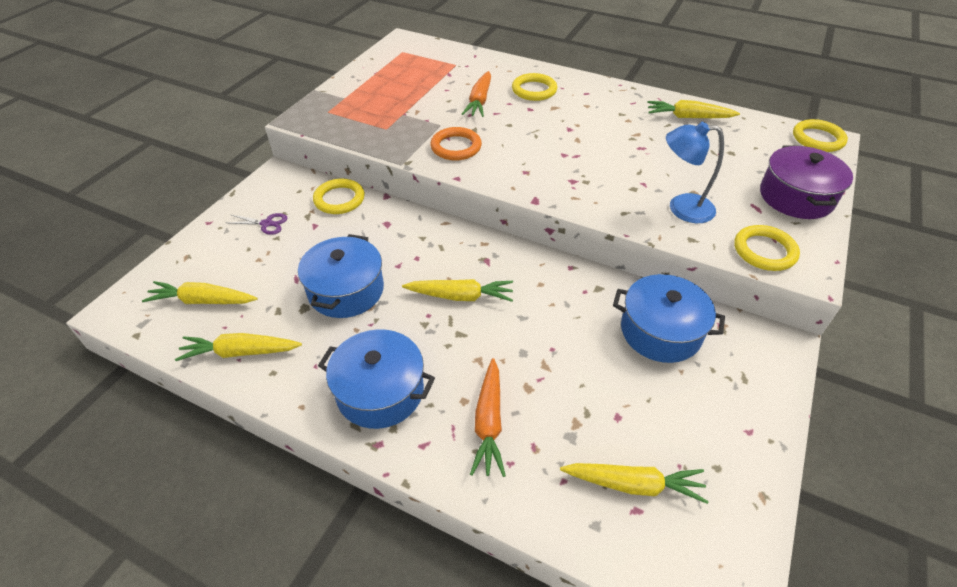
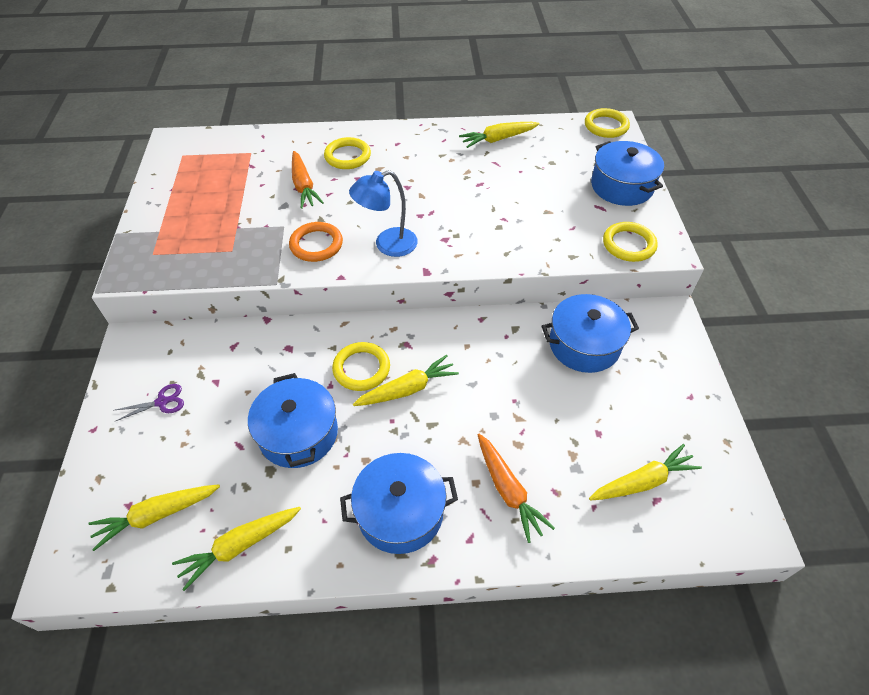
camera: 30 degrees left, 5 degrees up
(339, 199) = (221, 343): yellow ring -> yellow ring (361, 368)
(681, 208) = (547, 230): blue lamp -> blue lamp (387, 245)
(796, 197) = (622, 186): purple pot -> blue pot

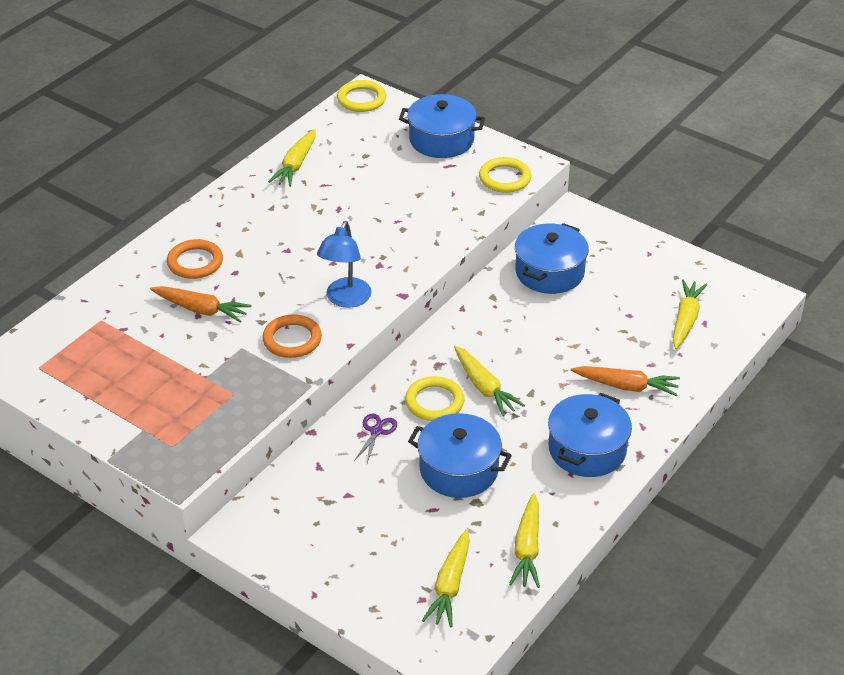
camera: 50 degrees left, 10 degrees down
(162, 402) = (333, 538): purple scissors -> purple scissors (376, 431)
(347, 156) = (195, 262): yellow ring -> orange ring
(407, 389) = (484, 387): yellow carrot -> yellow carrot turned 135 degrees clockwise

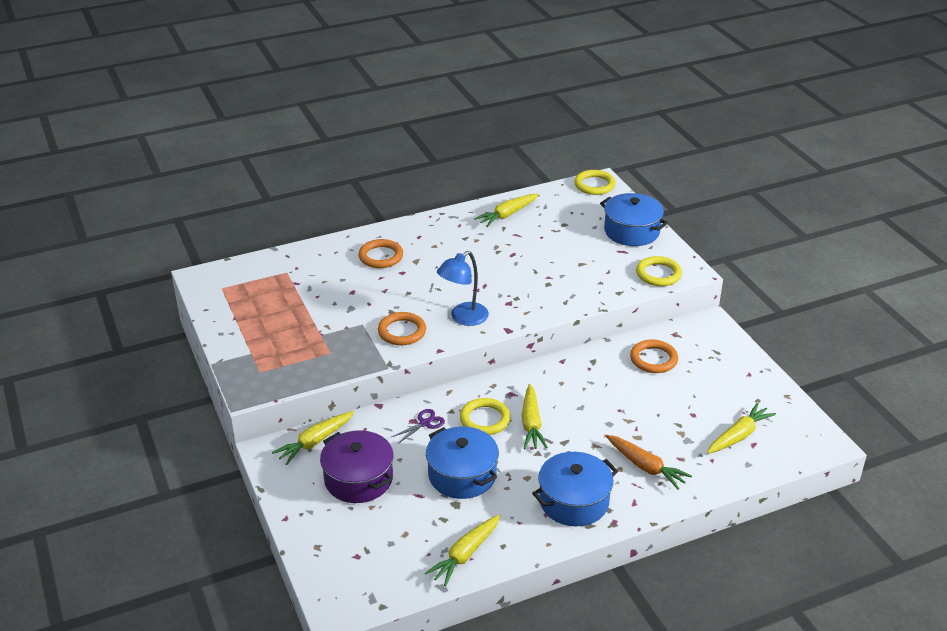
camera: 30 degrees right, 5 degrees down
(201, 310) = (357, 289): orange carrot -> none
(357, 520) = (358, 479): none -> purple pot
(450, 585) = (385, 555): yellow carrot -> yellow carrot (315, 442)
(549, 272) = (653, 359): blue pot -> orange ring

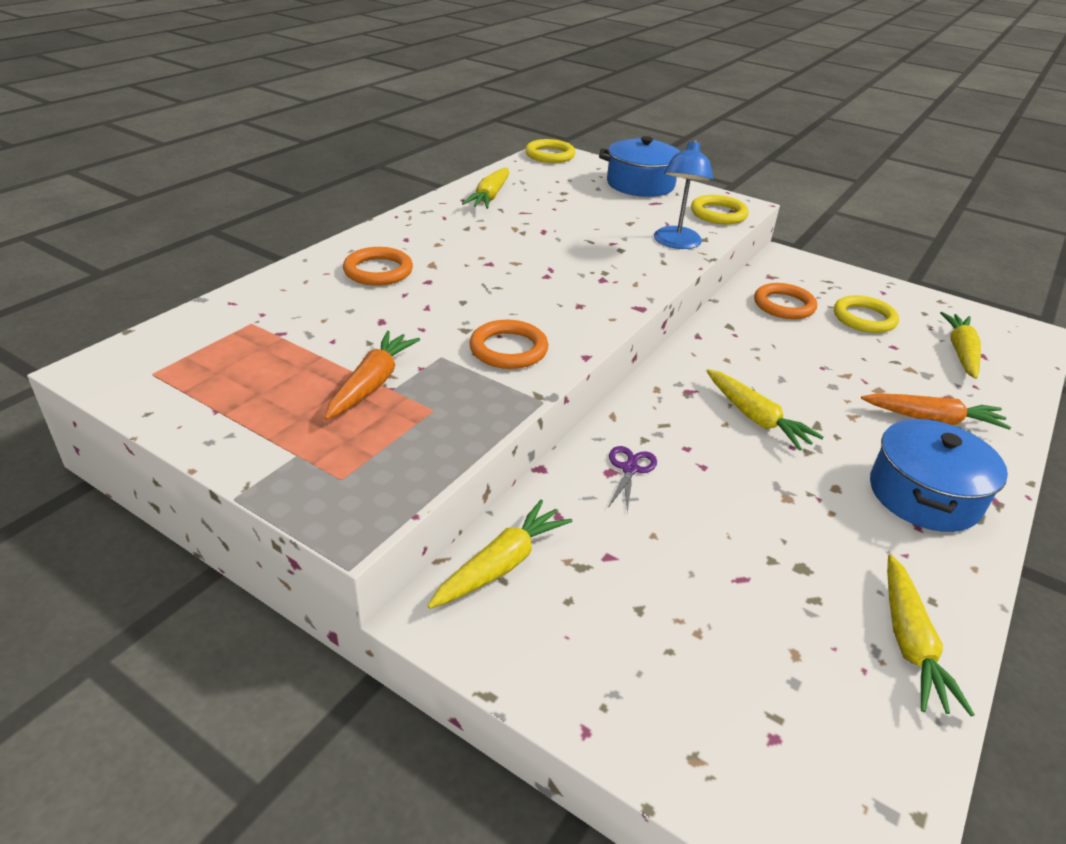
camera: 35 degrees left, 0 degrees up
(314, 328) = (372, 383): none -> orange carrot
(315, 442) = (501, 564): yellow carrot -> yellow carrot turned 150 degrees counterclockwise
(358, 479) = (630, 595): purple pot -> none
(462, 475) = (760, 520): blue pot -> none
(463, 318) = (569, 310): blue lamp -> blue lamp (676, 243)
(485, 419) = (697, 434): yellow ring -> yellow ring (864, 318)

